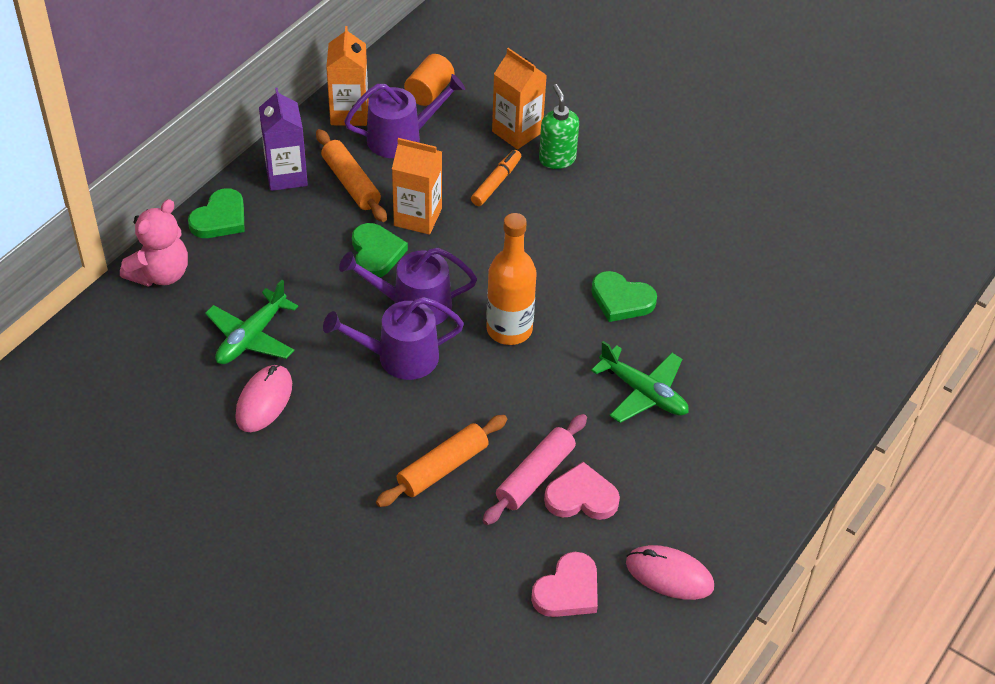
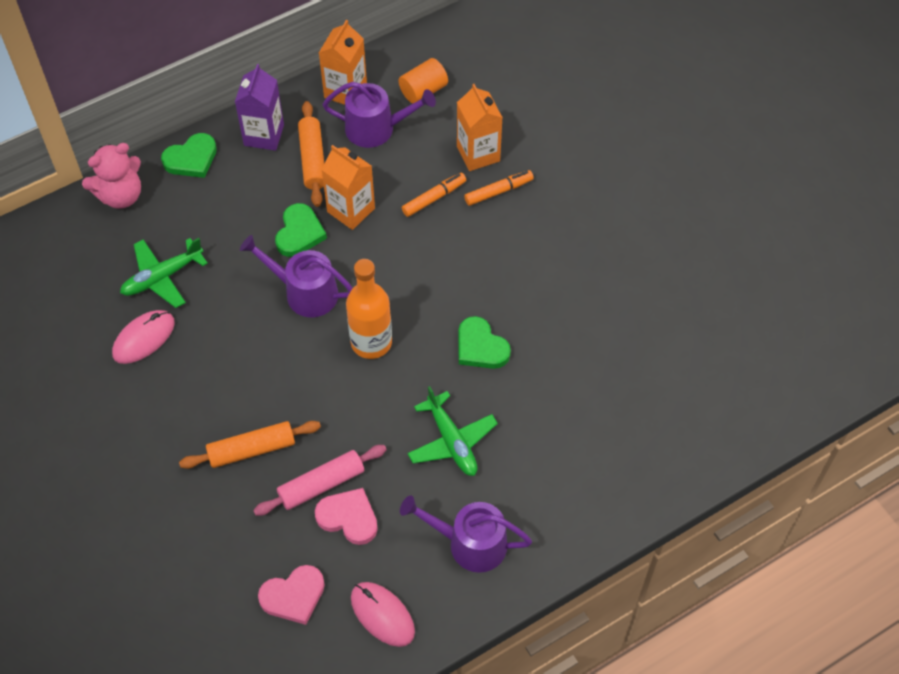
camera: 25 degrees right, 10 degrees up
(400, 357) = (269, 337): purple watering can -> purple watering can (470, 543)
(557, 159) = (498, 191): green soap dispenser -> orange marker

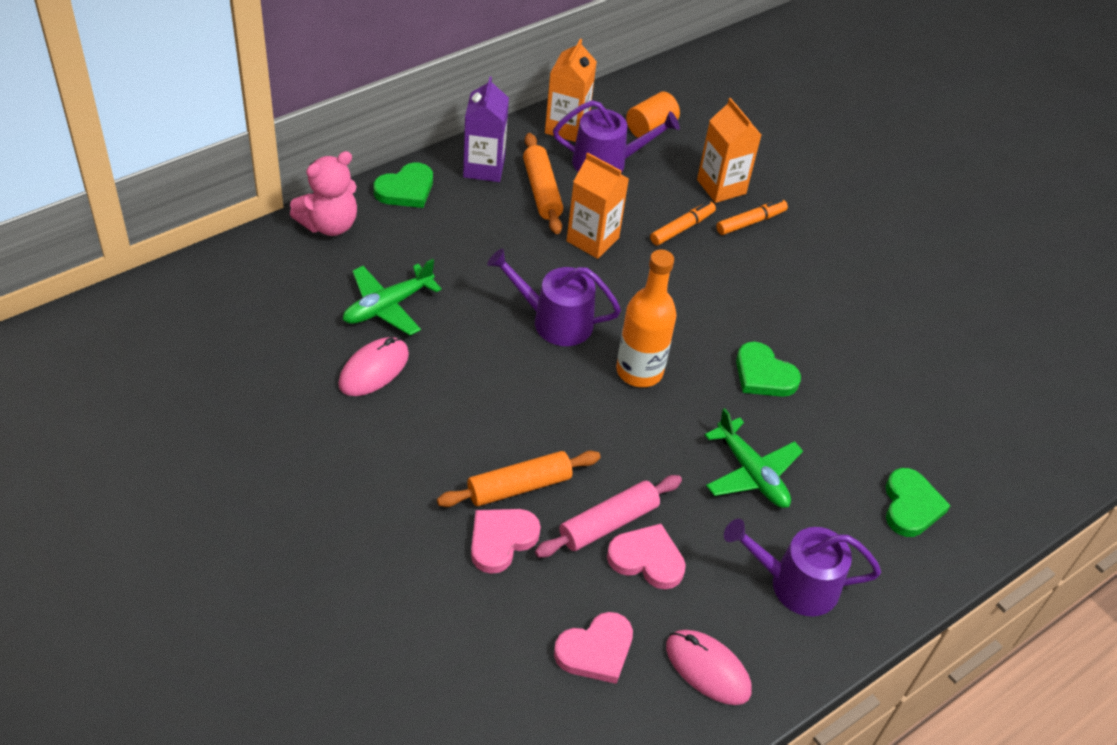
camera: 10 degrees left, 10 degrees down
(230, 497) = (501, 540): none -> pink heart
(299, 233) = (539, 262): green heart -> green heart (910, 506)

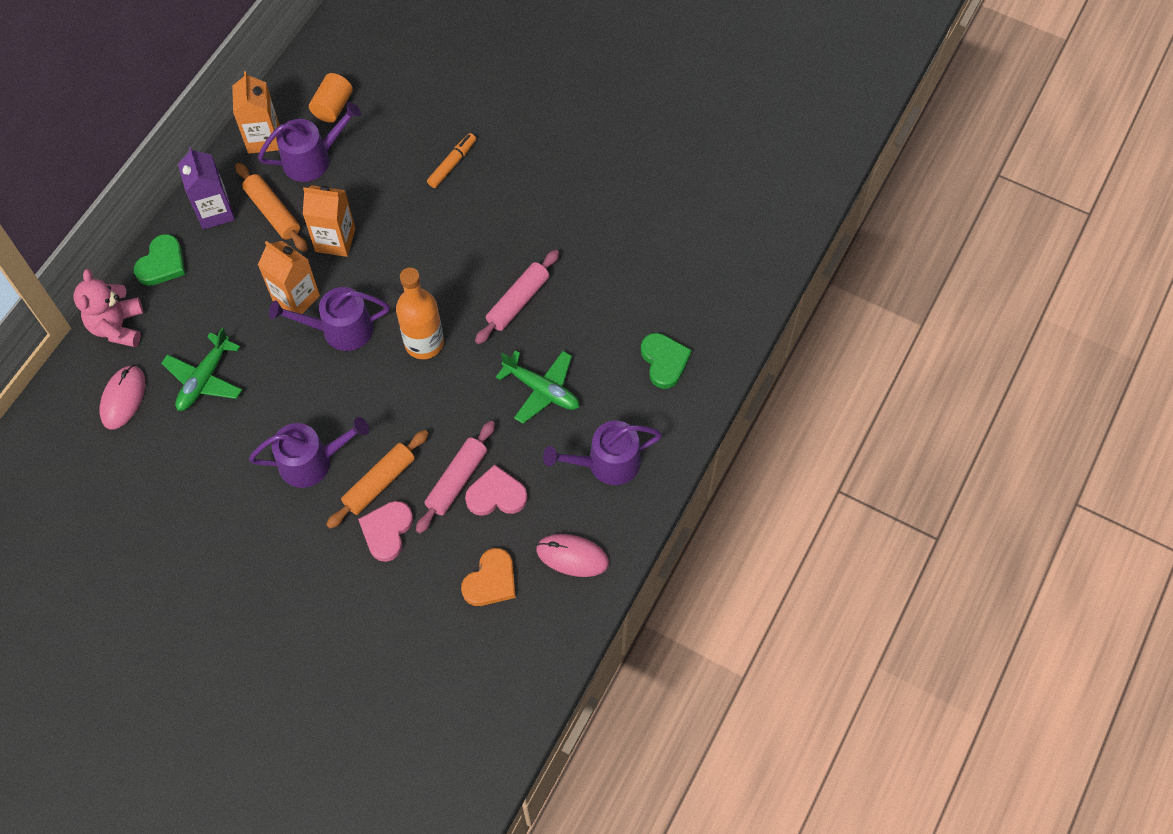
camera: 20 degrees left, 15 degrees up
(329, 224) = (118, 326): pink teddy bear -> pink teddy bear turned 150 degrees clockwise
(374, 369) = (223, 439): pink mouse -> pink mouse (123, 398)
(456, 432) = (312, 461): none -> purple watering can
(596, 650) = (491, 581): pink heart -> orange heart
(682, 228) = (401, 195): orange marker -> none
(721, 187) = (415, 140): orange carton -> orange carton (296, 298)
(763, 375) = (518, 301): green heart -> pink rolling pin

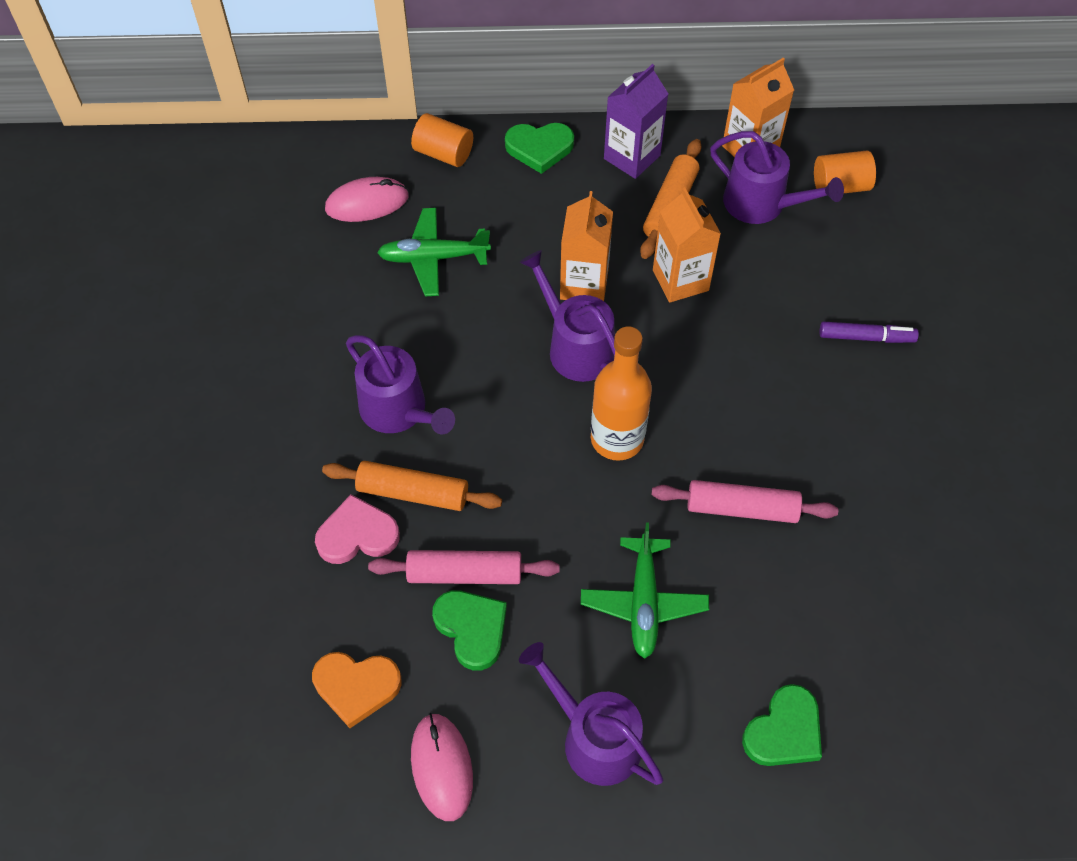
camera: 60 degrees right, 5 degrees down
(118, 326) = (443, 153): pink teddy bear -> orange cylinder
(452, 164) = (866, 337): orange marker -> purple marker
(496, 495) = (472, 629): pink heart -> green heart

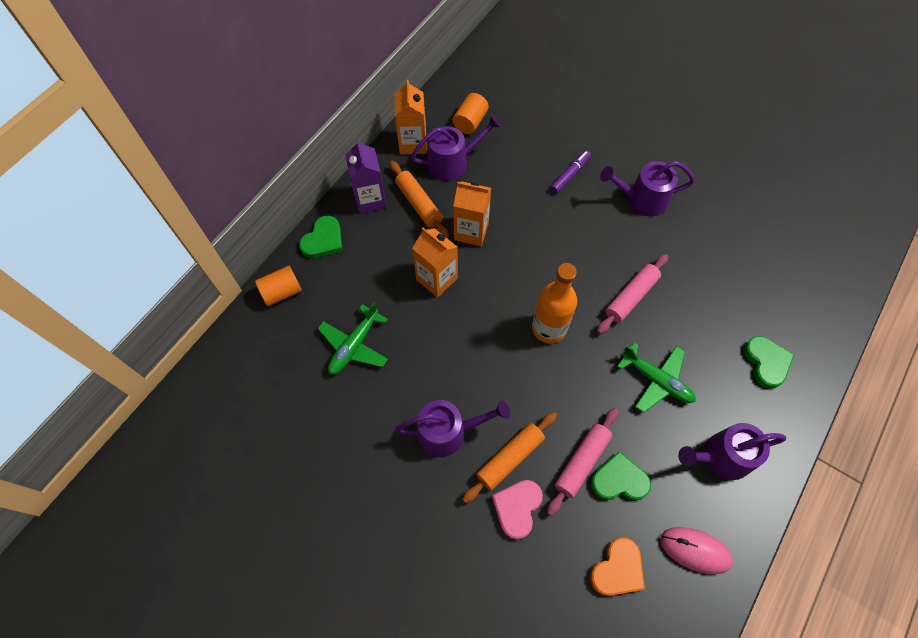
camera: 55 degrees left, 5 degrees up
(367, 203) = (282, 357): pink mouse -> none
(575, 347) = (475, 310): purple watering can -> purple watering can (642, 199)

